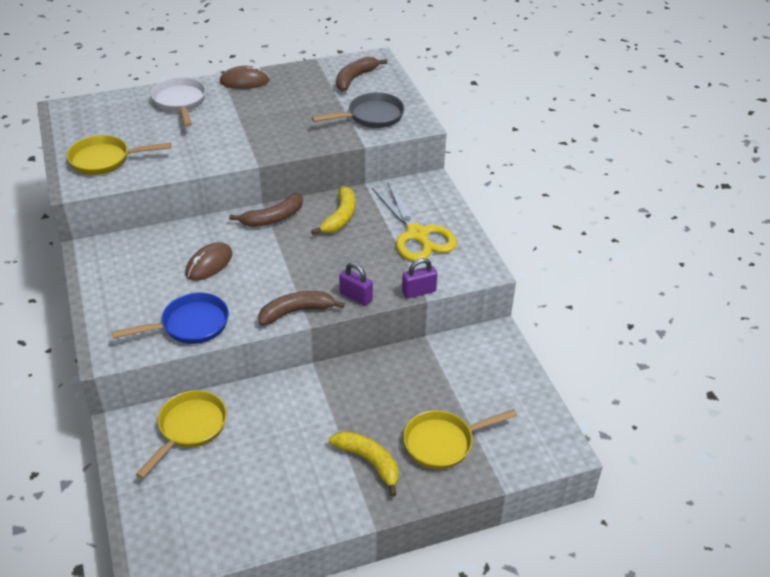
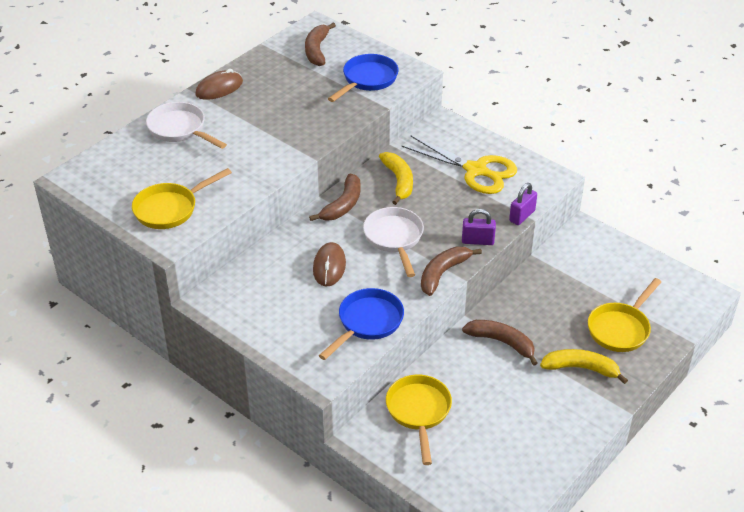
camera: 30 degrees left, 0 degrees up
(286, 264) = (394, 238): none -> white pan
(321, 402) = (502, 342): none -> brown banana
(371, 116) = (367, 80): grey pan -> blue pan

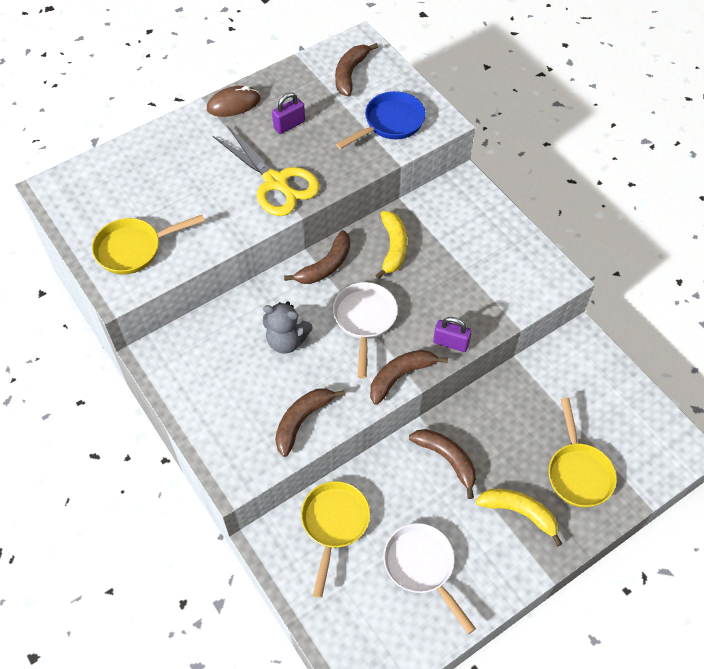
camera: 15 degrees right, 15 degrees up
(180, 129) = (177, 149): white pan -> white pan (422, 567)
(329, 267) = (286, 341): brown mouse -> grey teddy bear
(367, 323) = (302, 421): blue pan -> brown banana
(475, 170) = (478, 251): yellow scissors -> yellow scissors (275, 182)
(522, 216) = (508, 321): purple padlock -> purple padlock (289, 125)
(620, 328) = (578, 472): yellow pan -> yellow pan turned 60 degrees counterclockwise

